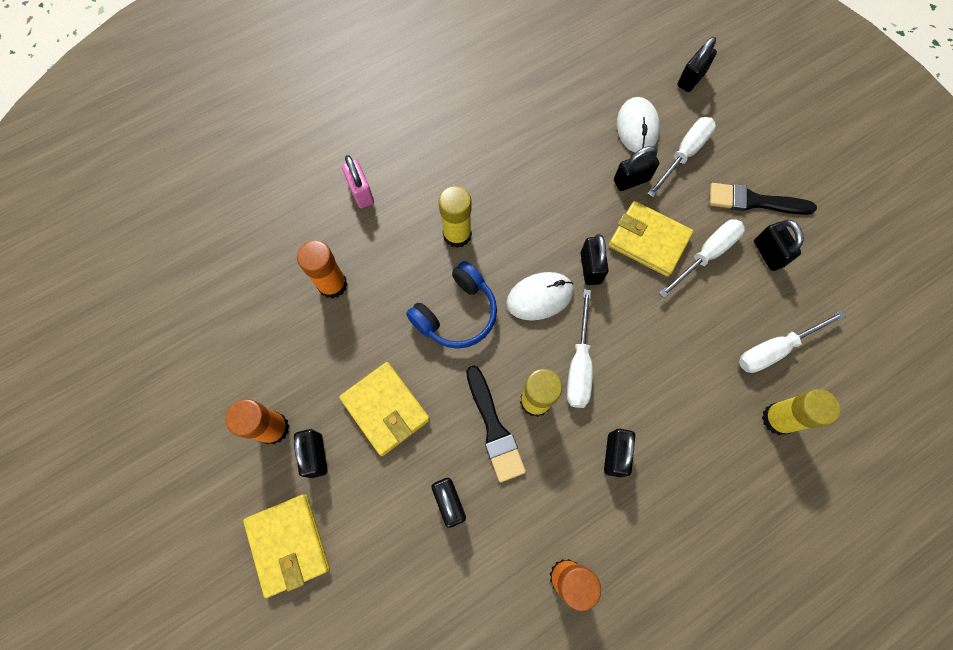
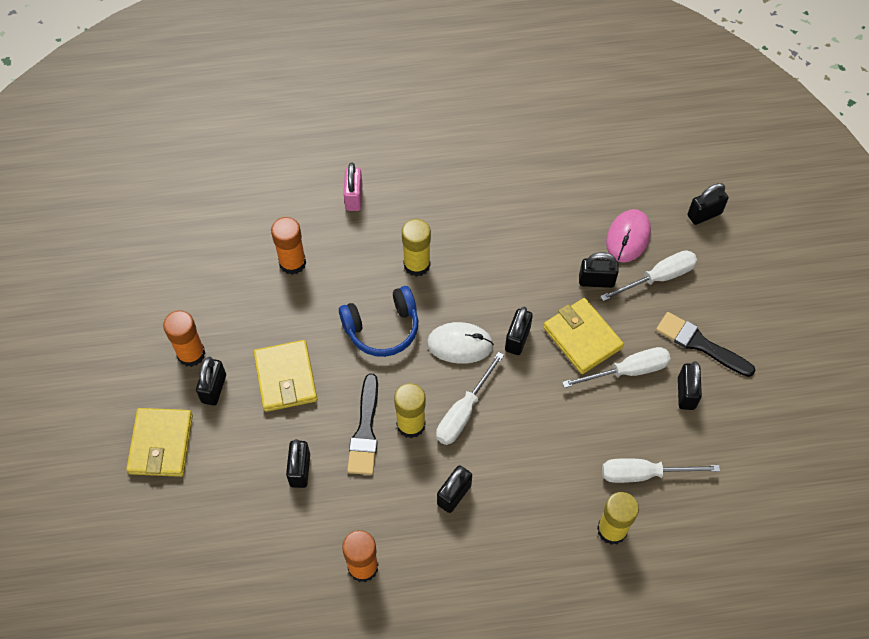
camera: 25 degrees right, 10 degrees down
(637, 127) = (628, 237): white mouse -> pink mouse

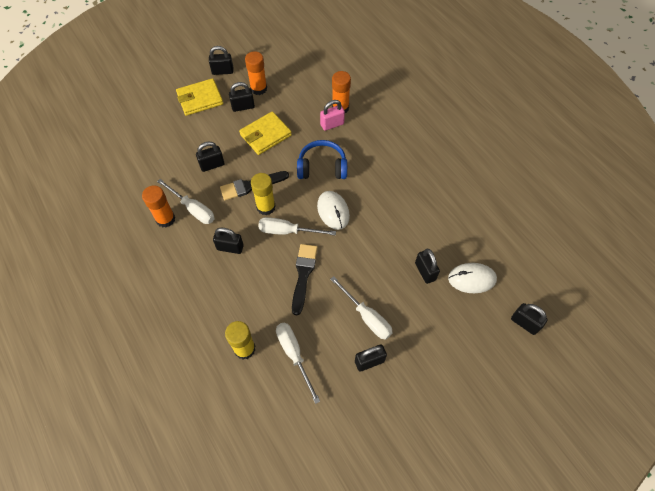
camera: 65 degrees right, 0 degrees up
(354, 197) = (402, 118): pink padlock -> pink padlock (332, 124)
(382, 328) = (322, 167): blue headphones -> blue headphones turned 135 degrees clockwise
(417, 265) = (375, 167): yellow glue stick -> none
(517, 339) = (354, 241): black padlock -> black padlock (222, 71)
(582, 338) = (376, 279): yellow wallet -> none
(628, 237) = (471, 279): pink mouse -> white mouse
(658, 278) = (451, 310): white screwdriver -> white screwdriver (193, 209)
(700, 344) = (414, 357): black brush -> black brush (303, 275)

